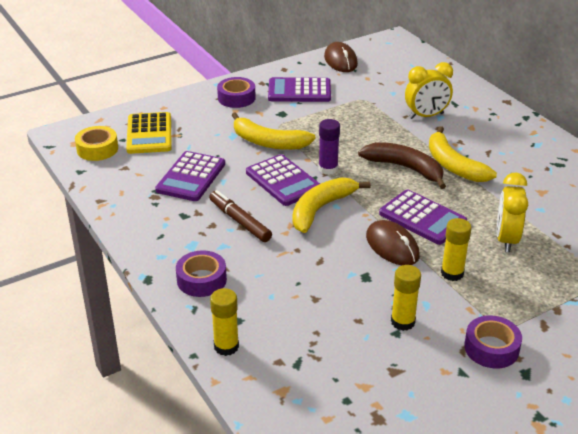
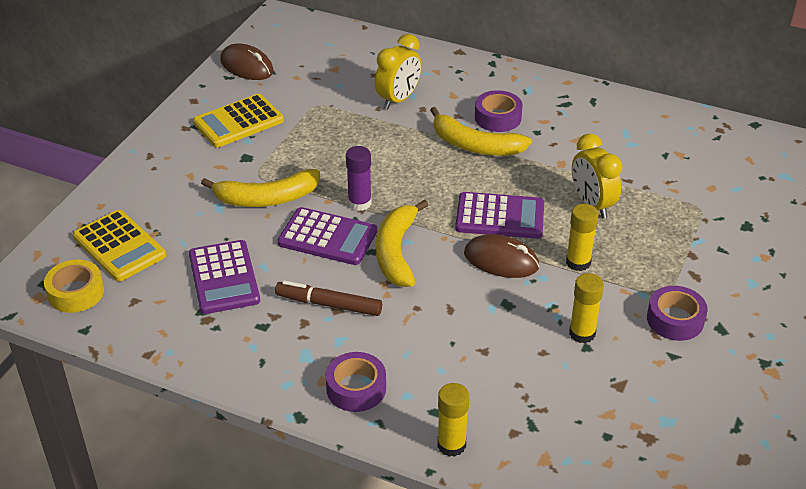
camera: 35 degrees left, 5 degrees up
(236, 98) = (175, 158): purple tape -> purple tape (498, 117)
(299, 91) = (238, 122): purple calculator -> yellow calculator
(405, 168) = (433, 169): brown banana -> none

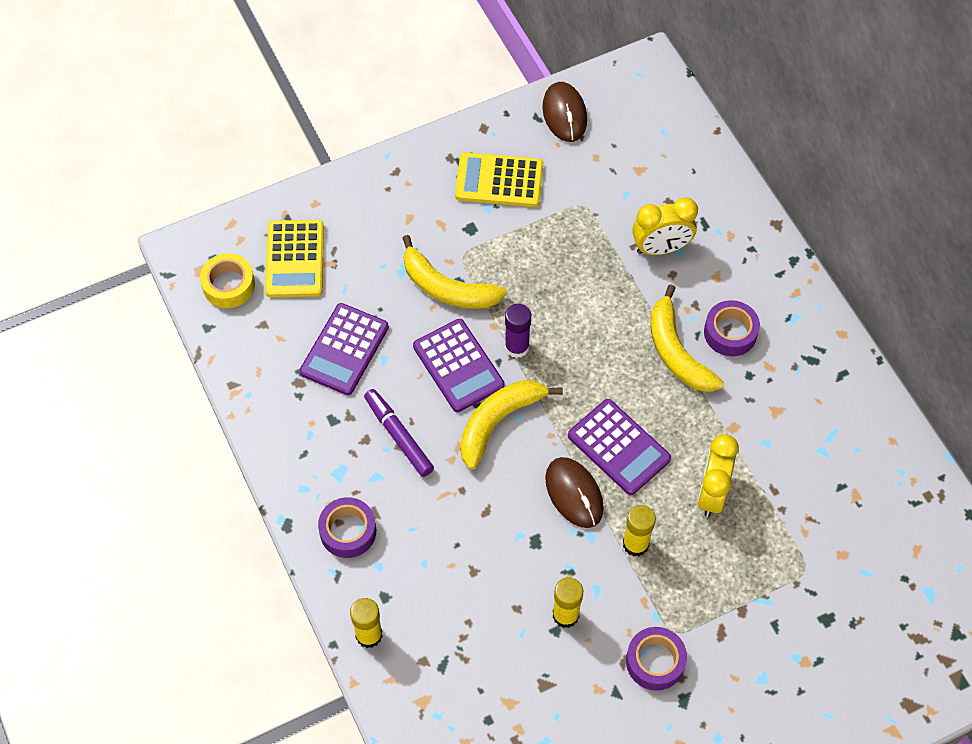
camera: 40 degrees right, 20 degrees up
(329, 304) = (398, 436): brown marker -> purple marker

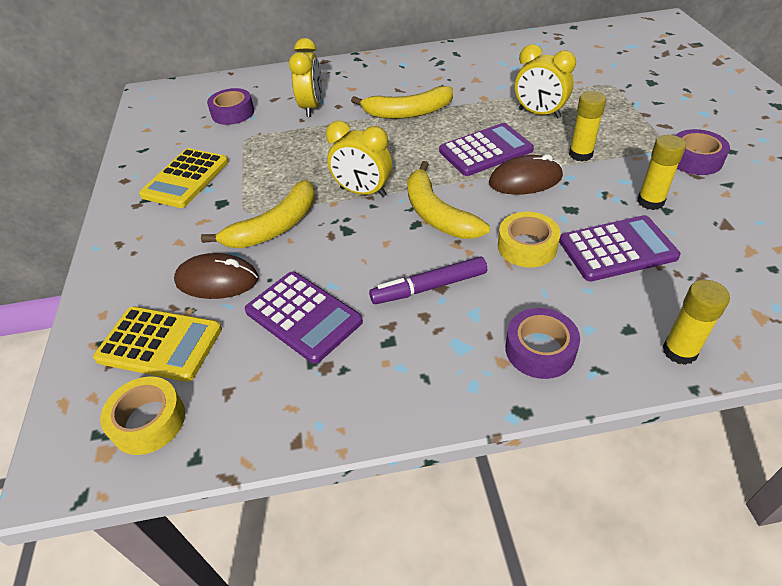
camera: 70 degrees left, 15 degrees down
(458, 366) = (365, 232): purple calculator -> purple calculator (617, 249)
(469, 507) = (527, 246): none -> yellow tape
(517, 347) = (363, 192): purple glue stick -> yellow clock
(564, 114) = (152, 135): brown mouse -> brown mouse (217, 280)
(730, 333) = (402, 89): purple tape -> purple tape (233, 113)

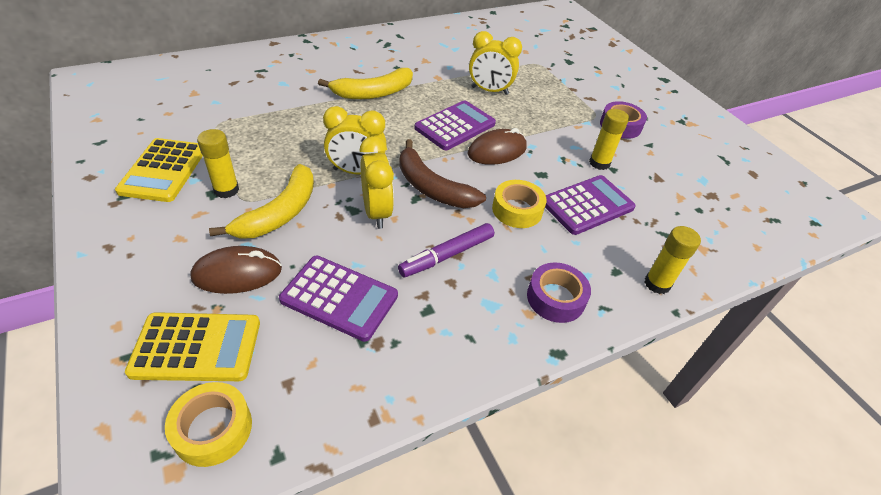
camera: 25 degrees left, 0 degrees up
(233, 113) = (193, 98): purple tape -> none
(312, 107) = (277, 90): yellow clock -> yellow clock (377, 212)
(437, 214) = (432, 187): yellow banana -> brown banana
(580, 154) = (534, 126): yellow glue stick -> yellow glue stick (226, 190)

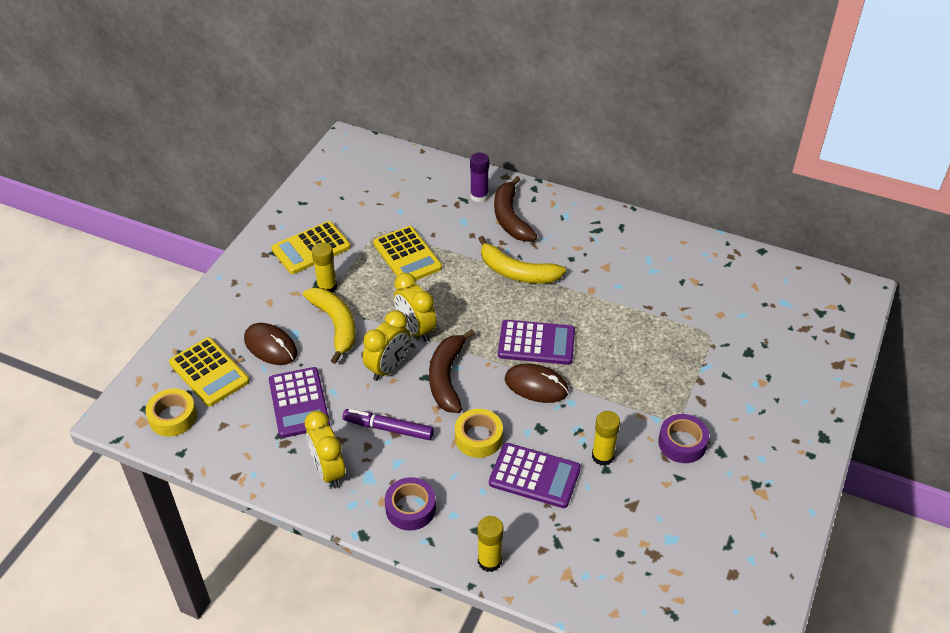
camera: 55 degrees right, 0 degrees up
(269, 127) = (407, 256): none -> yellow calculator
(271, 62) = (479, 196): none -> purple glue stick
(280, 213) = (335, 325): yellow banana -> yellow banana turned 105 degrees counterclockwise
(317, 64) = (510, 218): none -> brown banana
(489, 91) = (616, 331): yellow clock -> yellow clock (328, 471)

